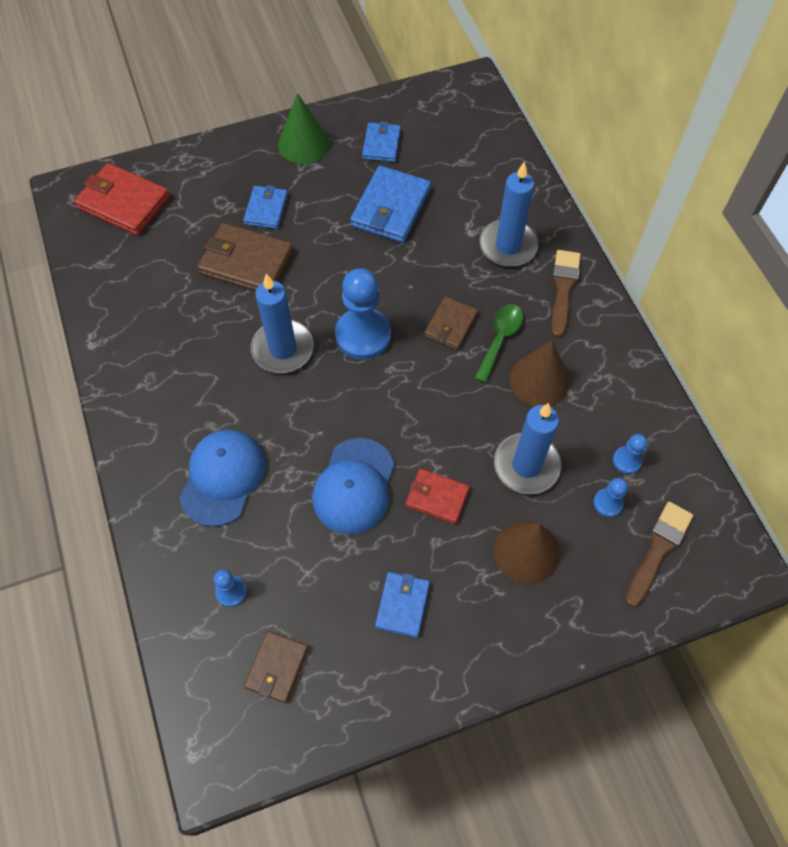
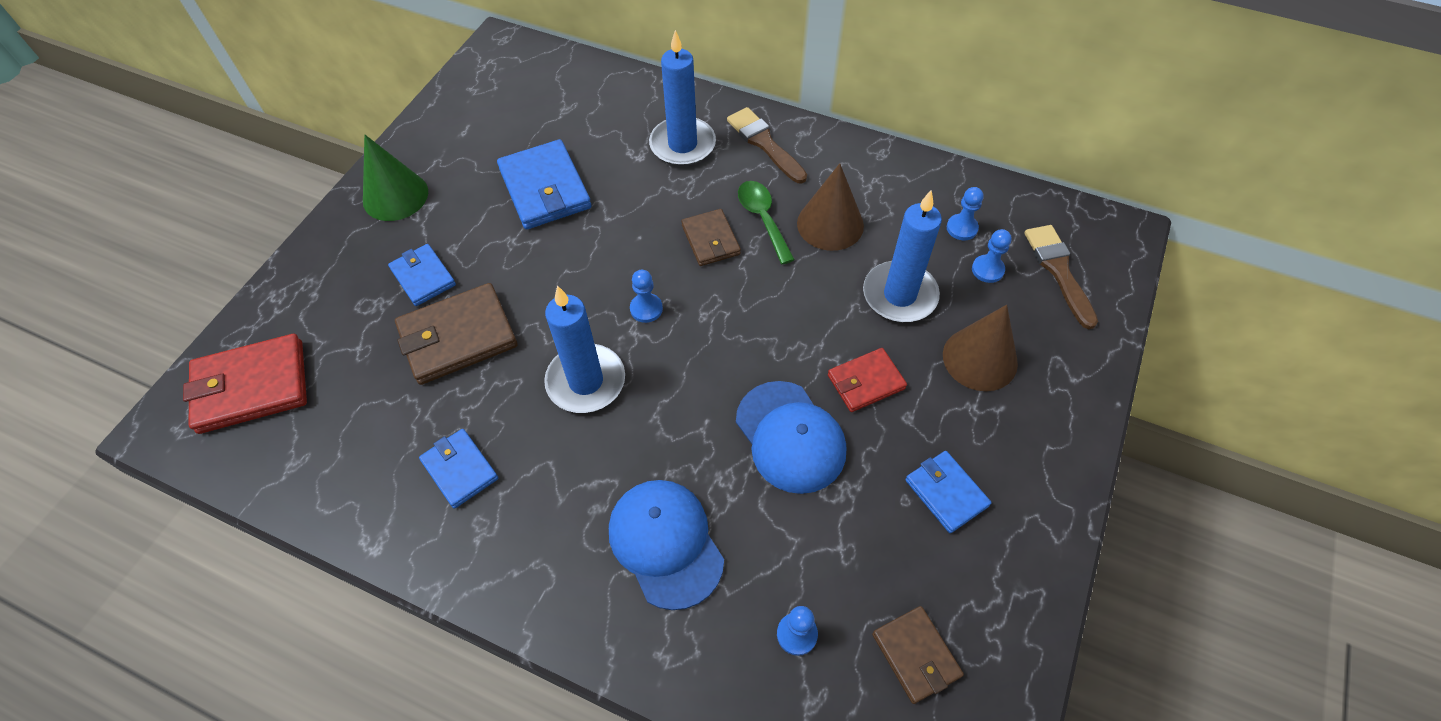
camera: 45 degrees left, 5 degrees down
(363, 335) = (646, 309): blue pawn -> blue pawn, size x0.48
(381, 144) = (474, 145): blue wallet -> blue wallet (460, 470)

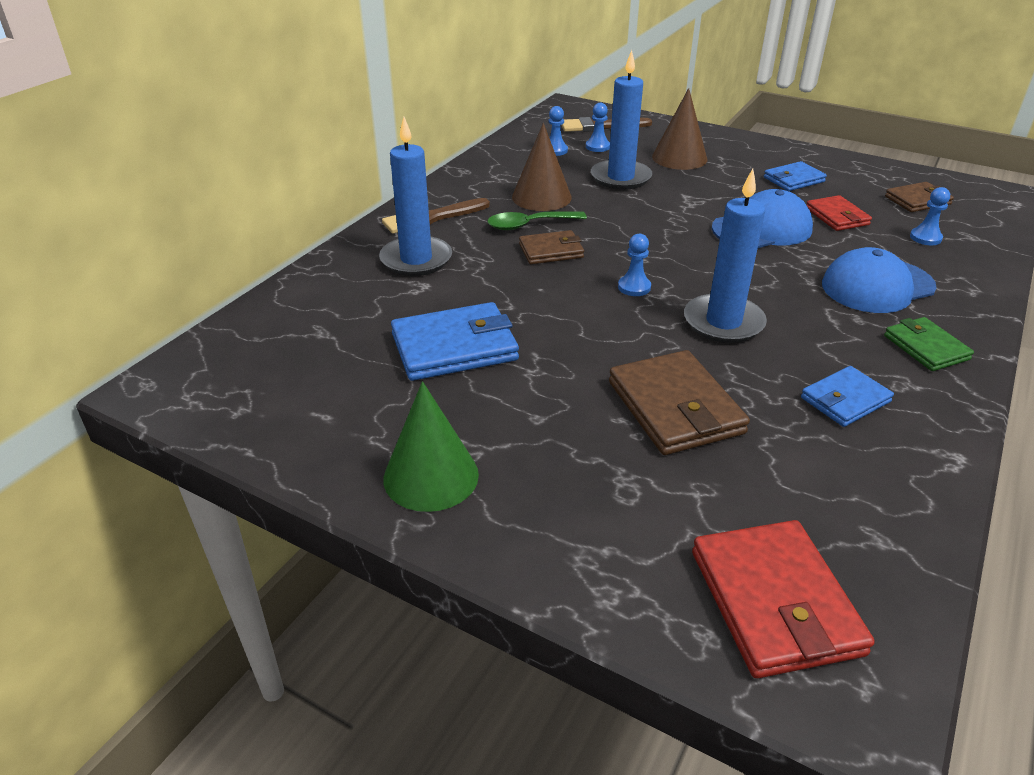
camera: 85 degrees left, 20 degrees down
(423, 277) = (583, 440): blue wallet -> none
(542, 565) = (926, 347): none -> green wallet
(866, 382) = (705, 197): red wallet -> red wallet (837, 216)

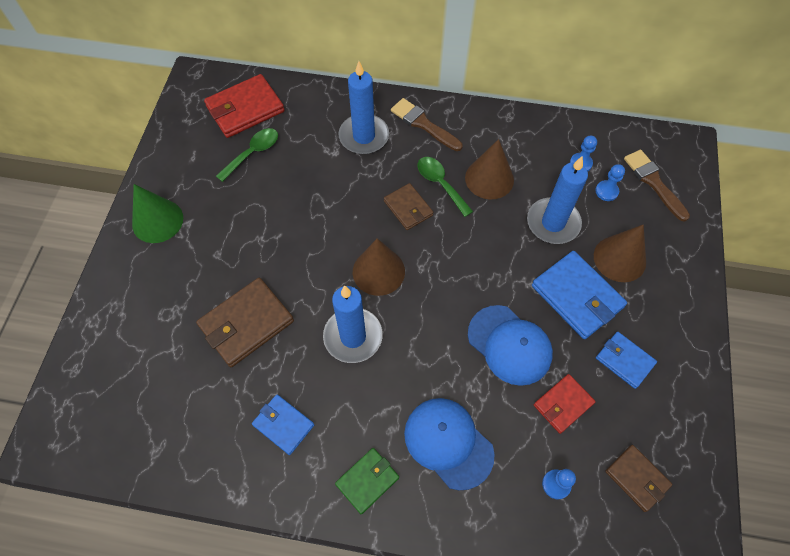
camera: 70 degrees right, 25 degrees up
(368, 353) = (252, 153): none -> green spoon
(454, 347) = (272, 192): blue wallet -> blue wallet (577, 296)
(634, 287) = (378, 271): blue pawn -> brown cone
(774, 602) = (100, 398): red wallet -> red wallet (245, 109)

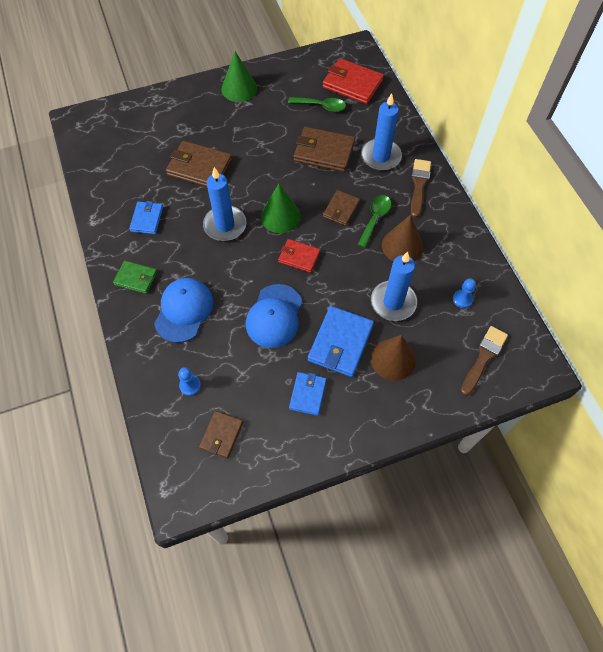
camera: 60 degrees right, 0 degrees up
(319, 184) = (324, 152): none -> brown wallet
(378, 271) = (280, 216): brown cone -> green cone
(563, 404) = (250, 367): red wallet -> red wallet (299, 257)
(606, 191) = (449, 327): blue pawn -> none

